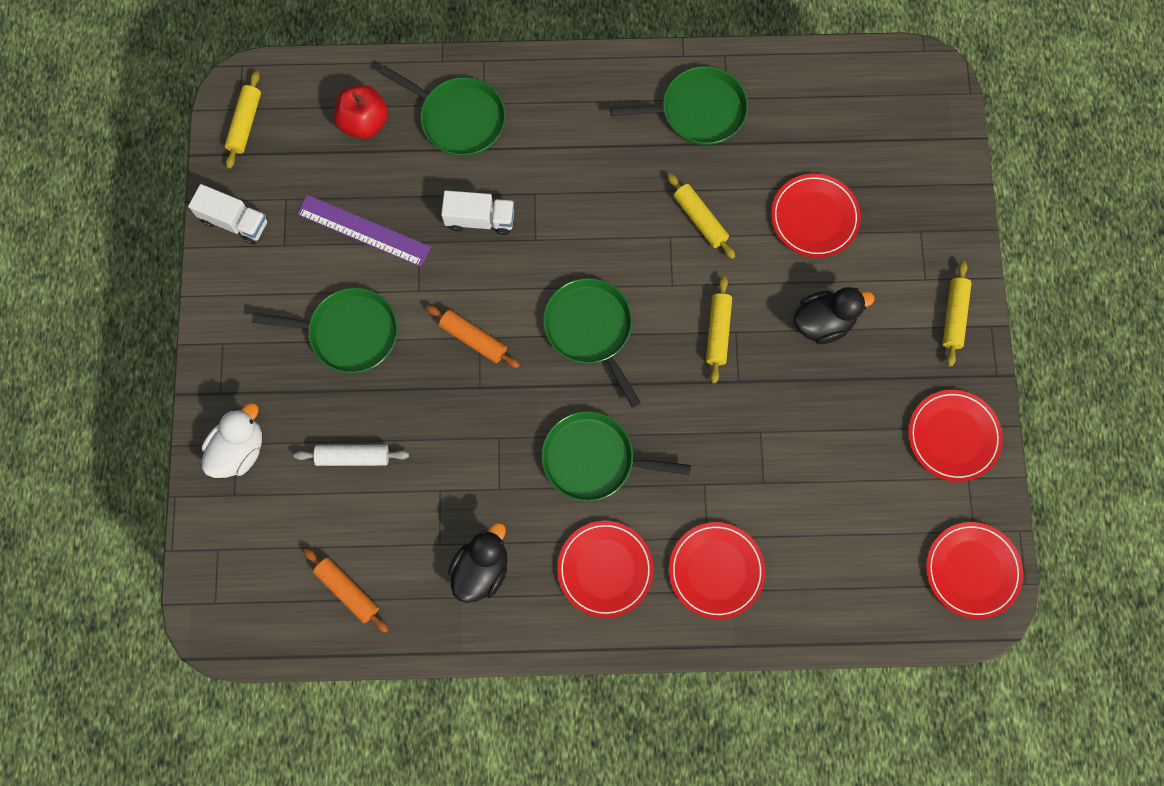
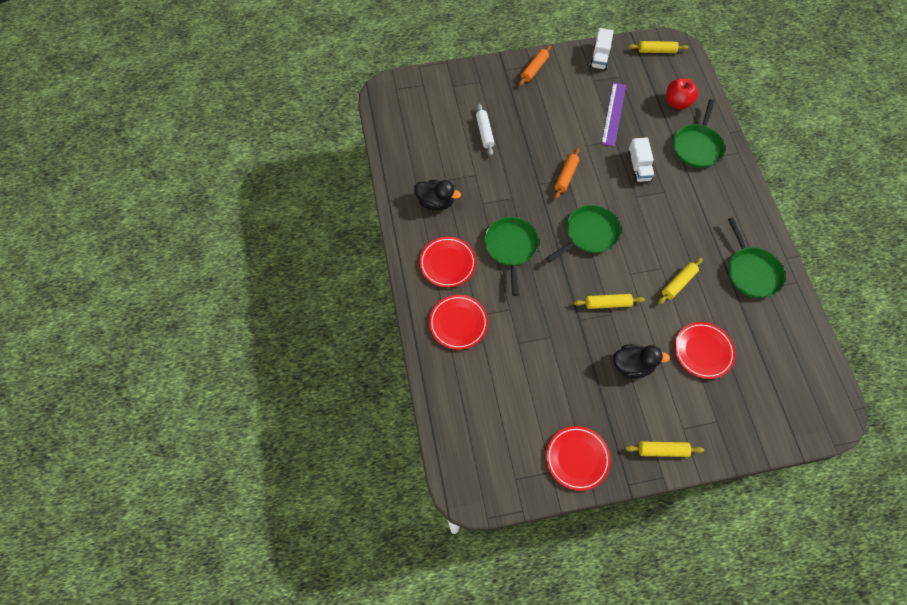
camera: 80 degrees right, 10 degrees down
(239, 450) = (477, 83): white duck -> none
(347, 591) = (412, 143): orange rolling pin -> orange rolling pin (534, 69)
(349, 333) = (553, 118): green pan -> none
(823, 322) = (632, 366): black duck -> black duck turned 60 degrees counterclockwise
(972, 570) = (489, 480): red plate -> none

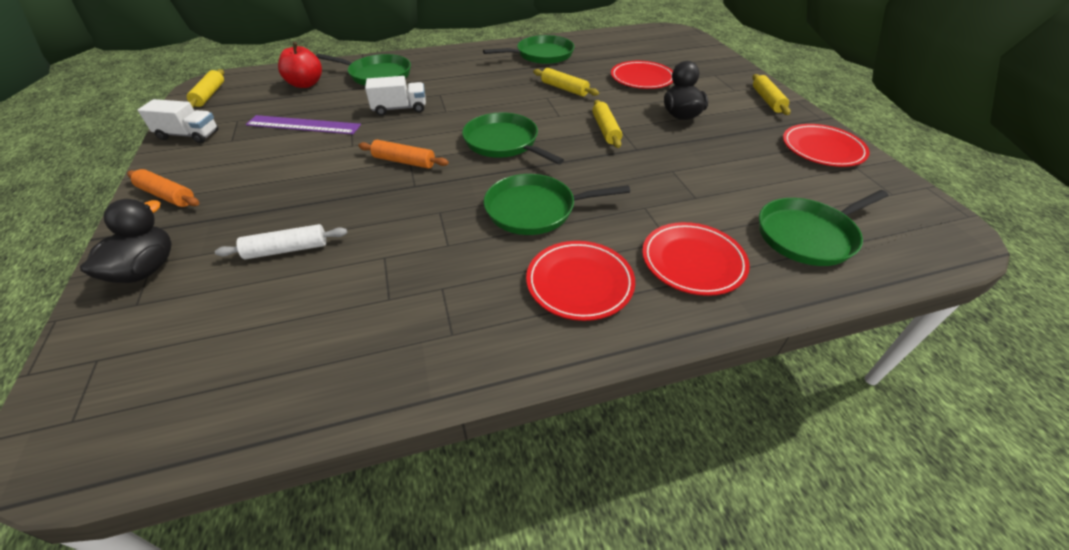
camera: 95 degrees left, 20 degrees down
(436, 202) = (441, 310): black duck -> black duck (146, 269)
(475, 398) = (808, 235): none -> green pan

